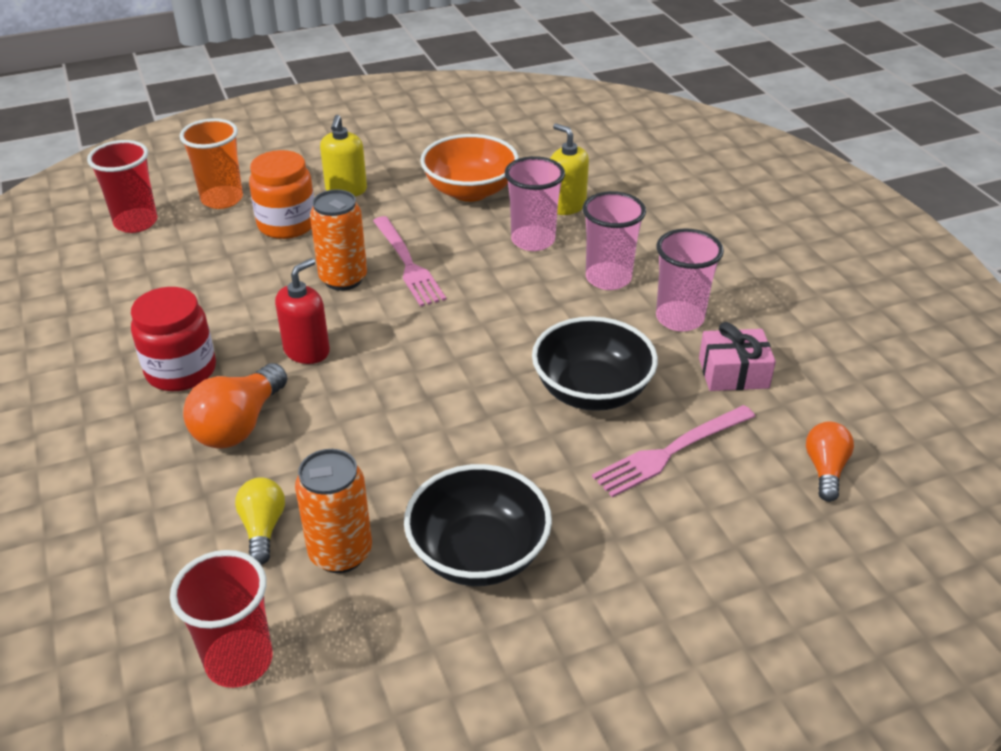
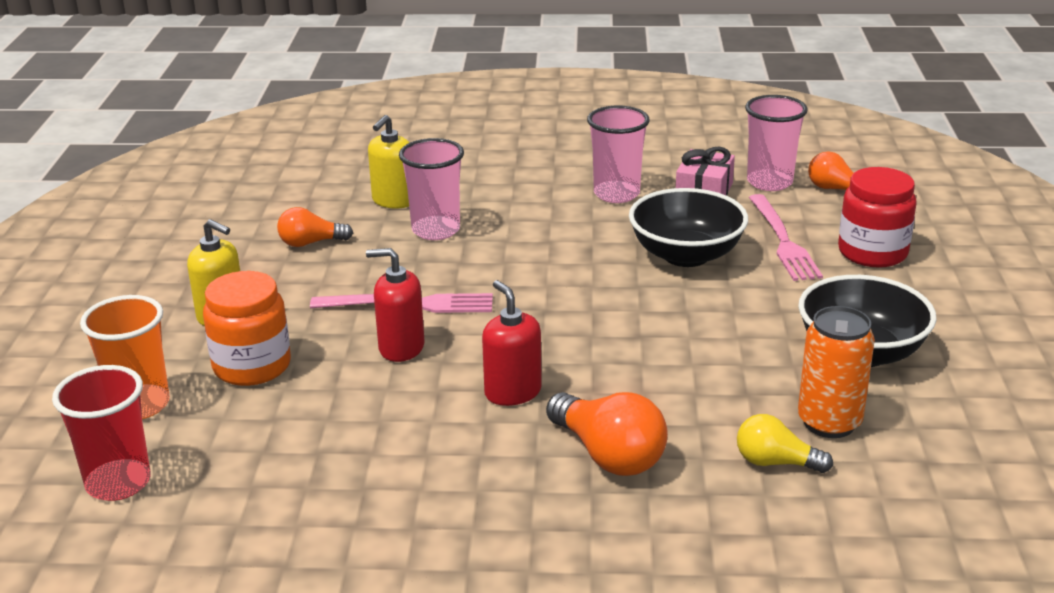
camera: 65 degrees left, 10 degrees down
(181, 371) = (483, 483): red jar -> red jar (872, 252)
(239, 661) = (943, 501): red cup -> none
(343, 279) = (401, 347): orange can -> red soap dispenser
(470, 191) = (310, 243): orange bowl -> orange light bulb
(566, 206) = (394, 201): yellow soap dispenser -> yellow soap dispenser turned 45 degrees counterclockwise
(608, 278) = (531, 209): pink cup -> pink cup (769, 182)

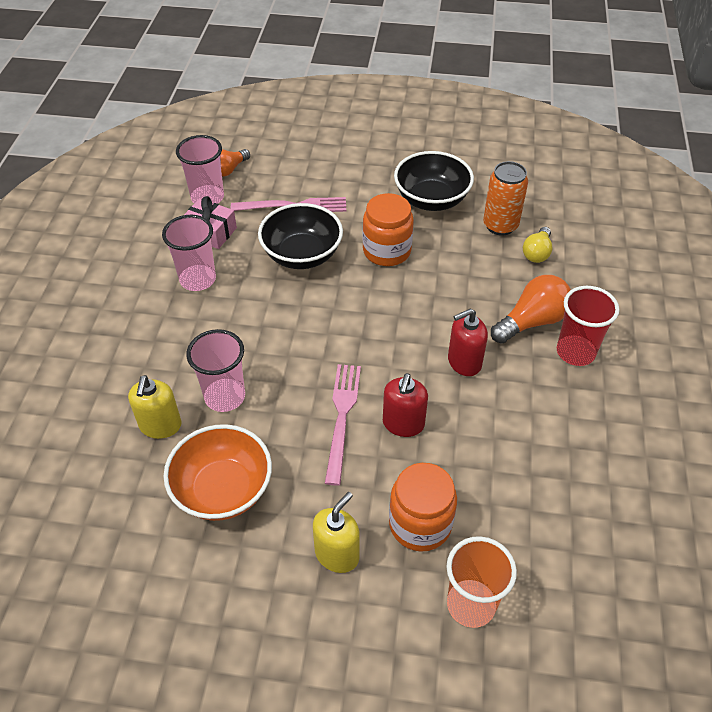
camera: 85 degrees left, 20 degrees up
(118, 483) = (572, 606): red cup -> red cup (575, 352)
(310, 243) = (223, 490): orange light bulb -> orange bowl
(394, 201) = (160, 426): yellow soap dispenser -> yellow soap dispenser turned 60 degrees clockwise
(720, 318) = (387, 251): none -> orange jar
(872, 252) = (318, 171): red jar -> none

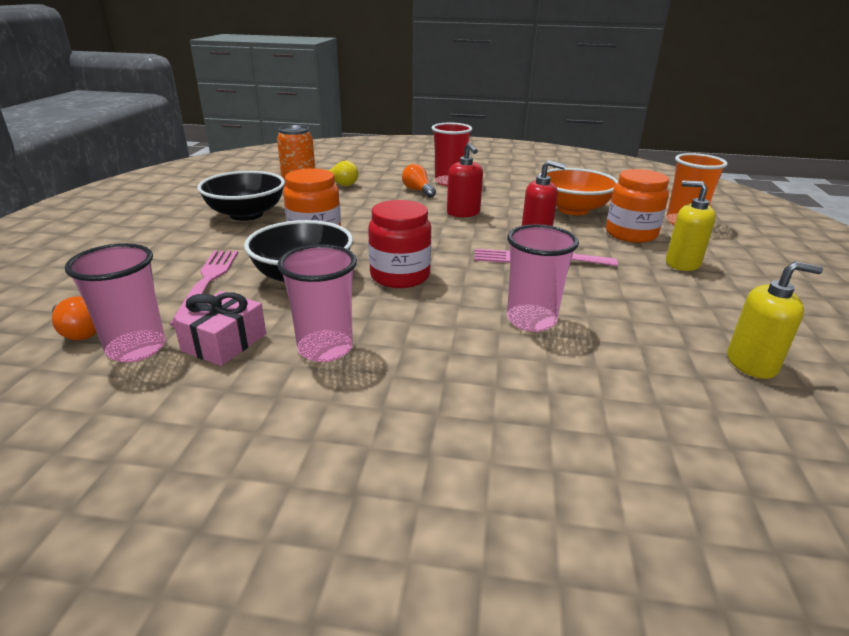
camera: 90 degrees left, 20 degrees down
(160, 426) = (591, 363): yellow soap dispenser -> yellow soap dispenser (751, 363)
(223, 490) = (655, 317): orange bowl -> orange bowl (573, 209)
(304, 313) = (400, 276): none -> red jar
(532, 321) = (418, 191): orange light bulb -> orange light bulb, size x0.63

